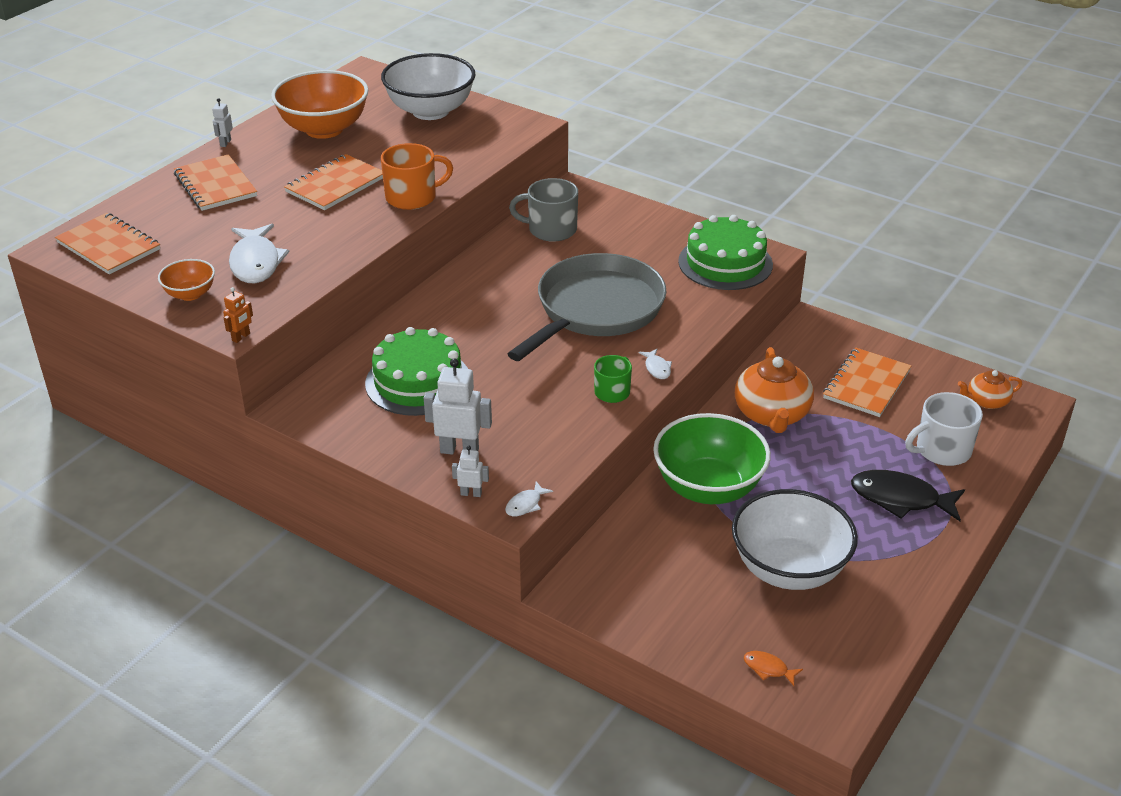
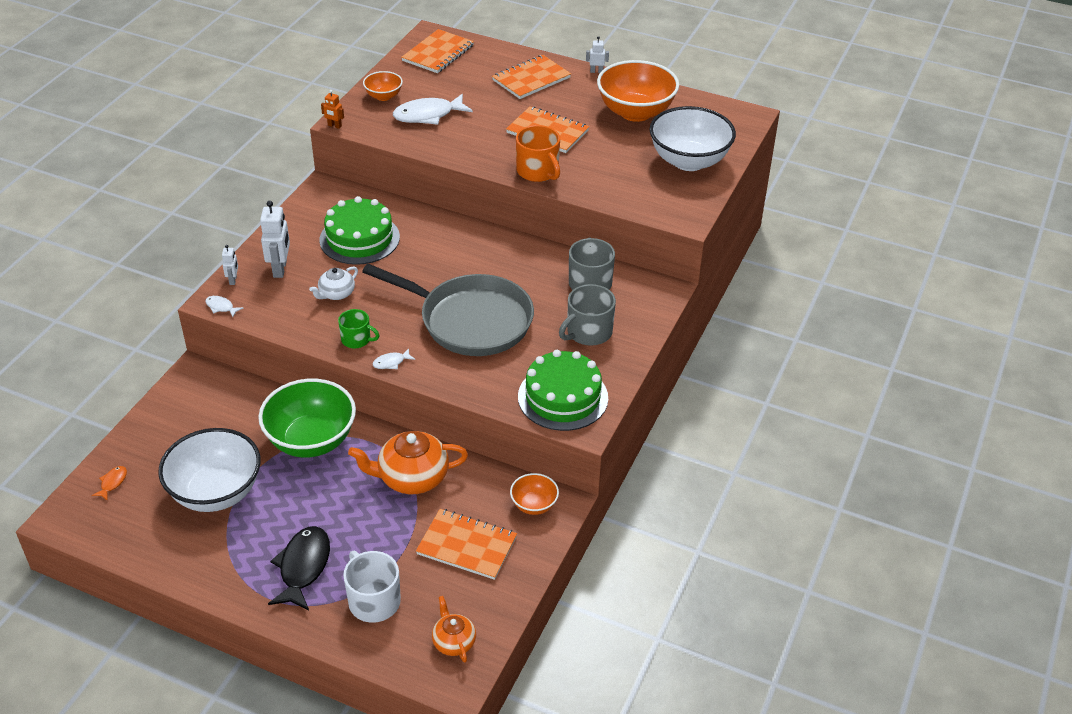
camera: 80 degrees right, 5 degrees up
(523, 404) = (336, 294): none -> white teapot
(630, 239) = (588, 332): none -> grey mug
(812, 338) = (534, 505): none -> orange bowl

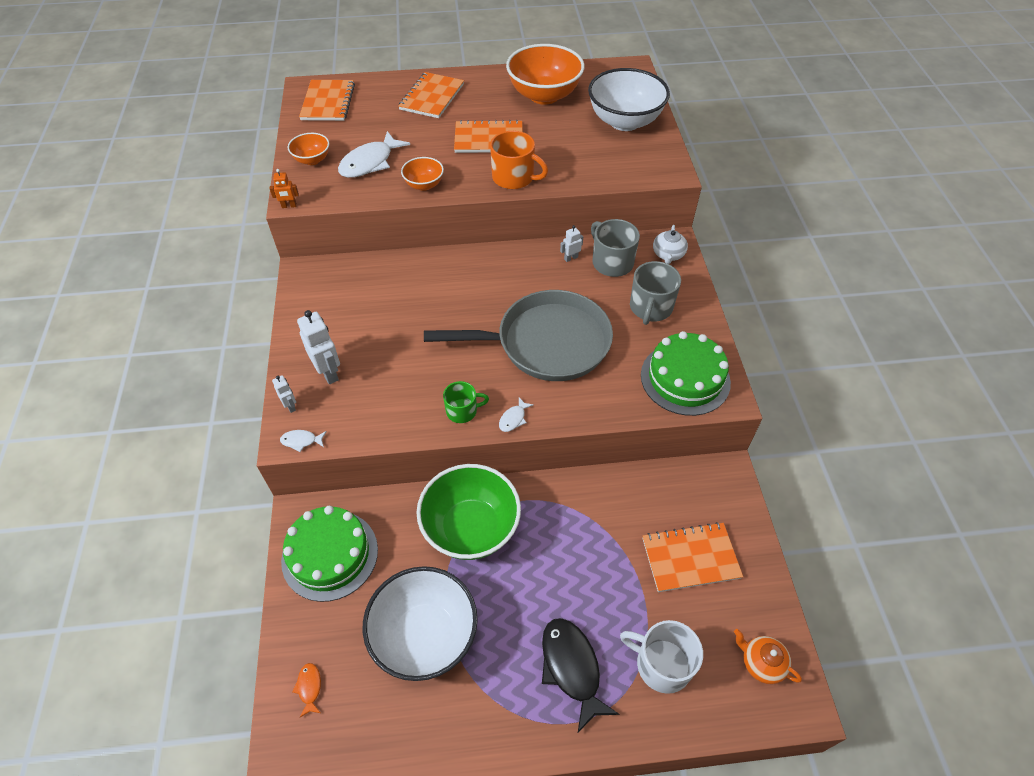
camera: 30 degrees left, 10 degrees up
(336, 294) = (404, 373): white teapot -> white teapot (668, 254)
(359, 238) = (379, 307): green cake -> green cake (330, 555)
(412, 478) = (589, 516): orange teapot -> none
(534, 505) = (708, 486): orange bowl -> orange bowl (424, 185)
(596, 71) = (480, 72): white robot -> white robot (571, 258)

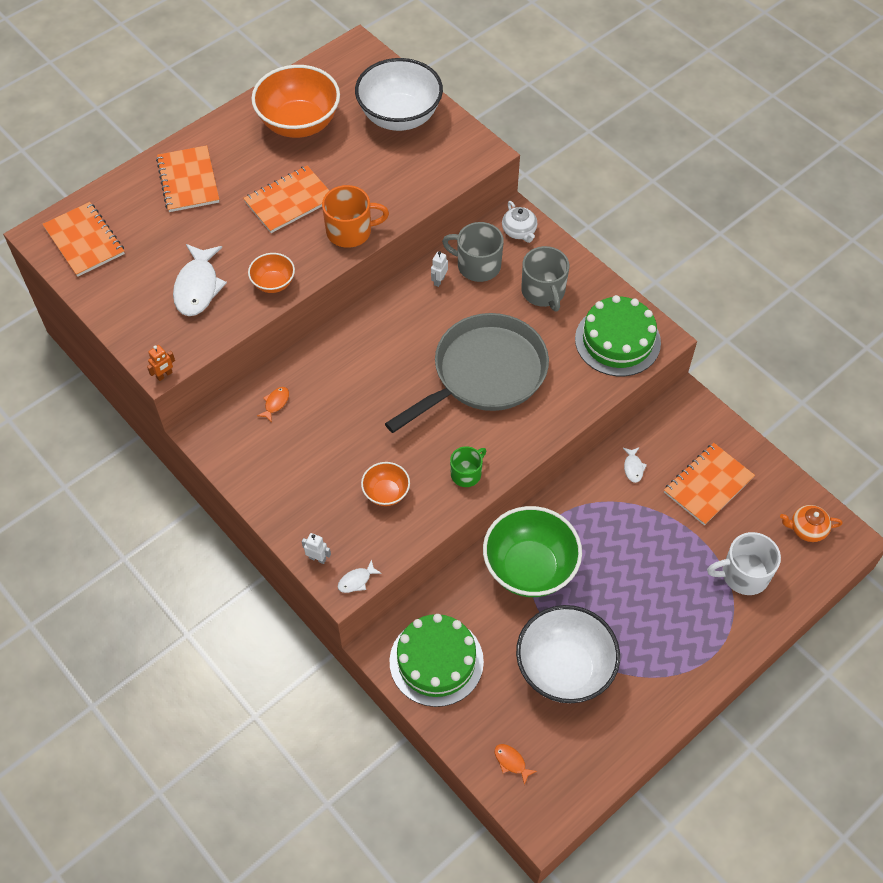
camera: 35 degrees left, 5 degrees up
(312, 160) = (136, 314): orange bowl -> orange bowl (386, 493)
(328, 372) = (322, 510): white robot -> none
(370, 279) = (275, 403): none -> orange fish
(513, 419) = (513, 455): white fish -> white fish (633, 467)
(572, 668) = (686, 619): black fish -> none

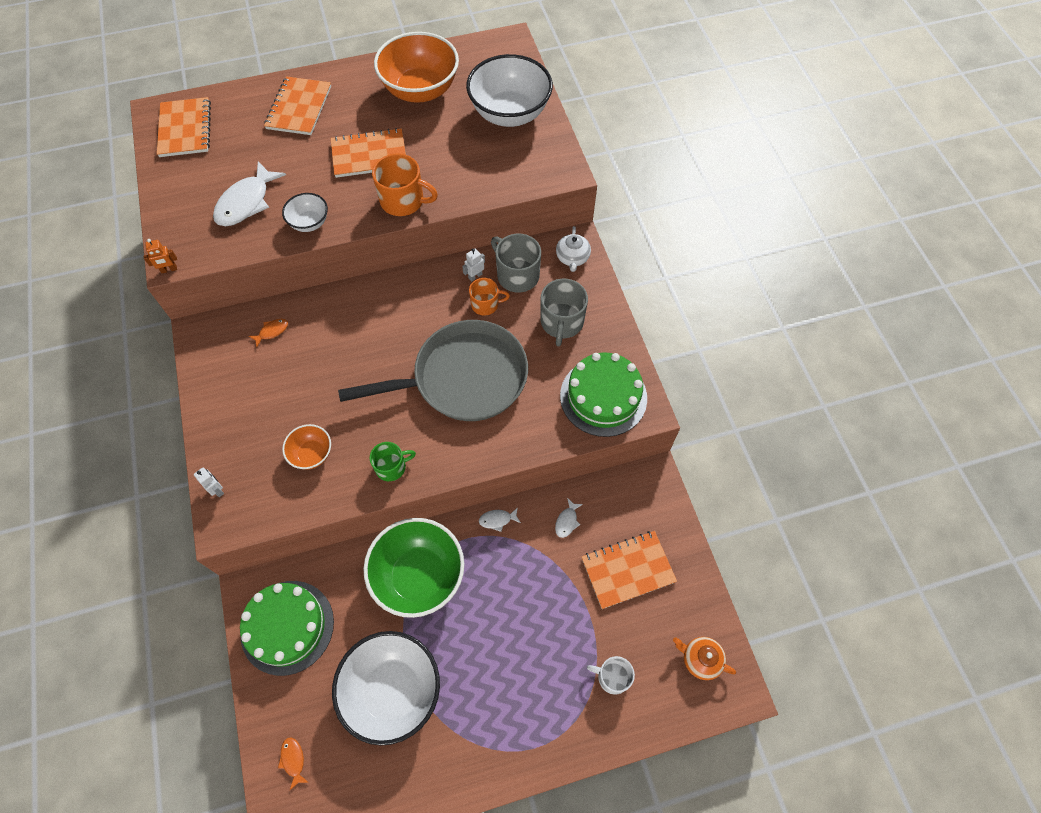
camera: 25 degrees right, 5 degrees up
(273, 283) = (309, 223): orange bowl -> white bowl
(356, 580) = (236, 526): white fish -> white fish (497, 520)
(464, 302) = (485, 304): none -> orange mug
(743, 574) = (612, 677): white mug -> white mug, size x0.64

